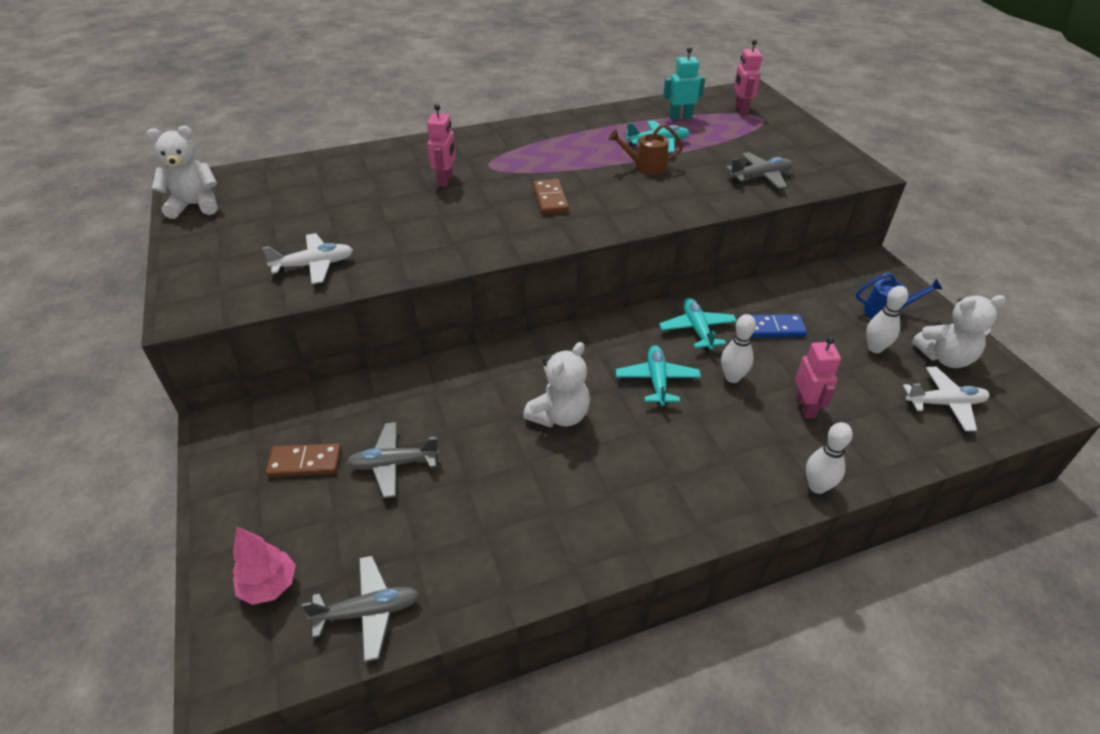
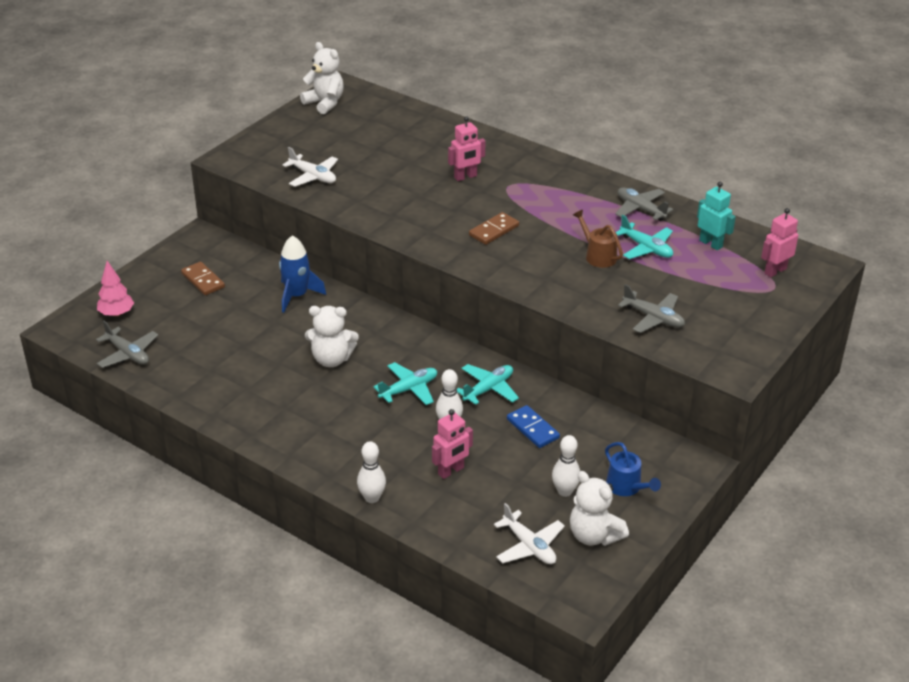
camera: 55 degrees right, 5 degrees down
(393, 464) = (230, 313): grey plane -> grey plane (640, 209)
(424, 394) = (297, 296): none -> blue rocket

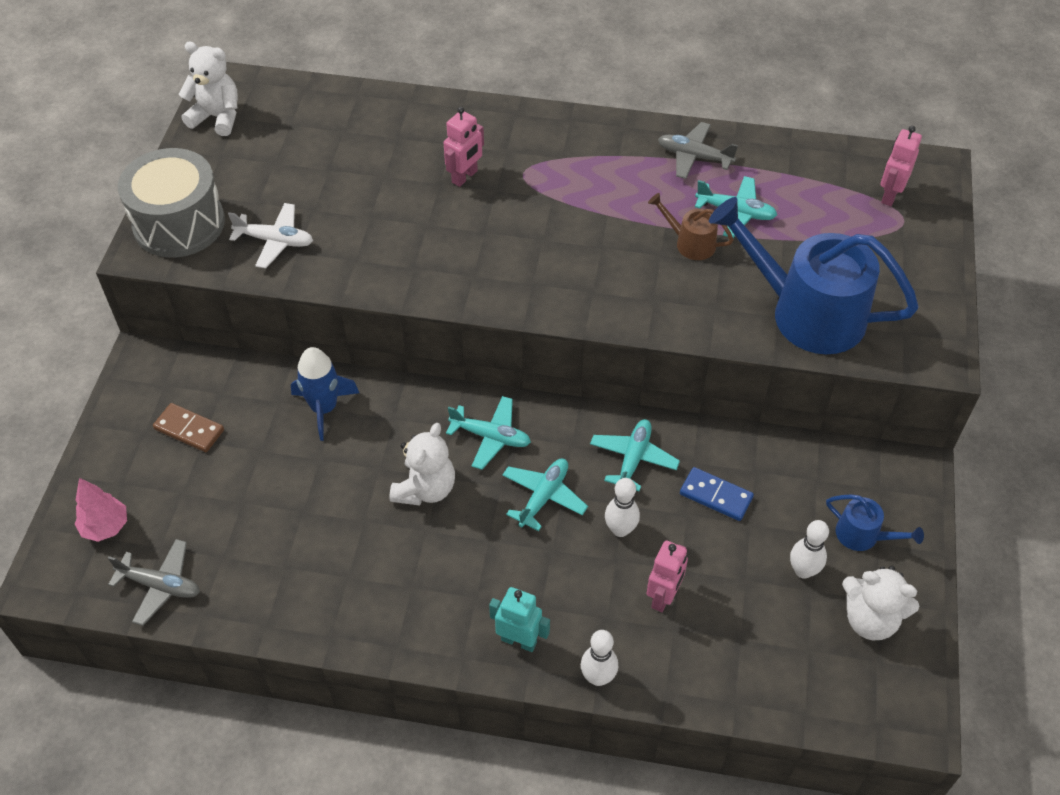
camera: 25 degrees left, 15 degrees up
(259, 151) = (179, 223): none -> grey drum
(331, 359) = (425, 489): white teddy bear -> white teddy bear turned 45 degrees counterclockwise
(397, 345) = (490, 437): none -> turquoise plane
(494, 231) = (549, 248): brown domino -> none
(529, 546) = (812, 666): white plane -> none
(653, 318) = (806, 313): grey plane -> blue watering can
(711, 243) = (800, 180): turquoise robot -> turquoise robot (519, 640)

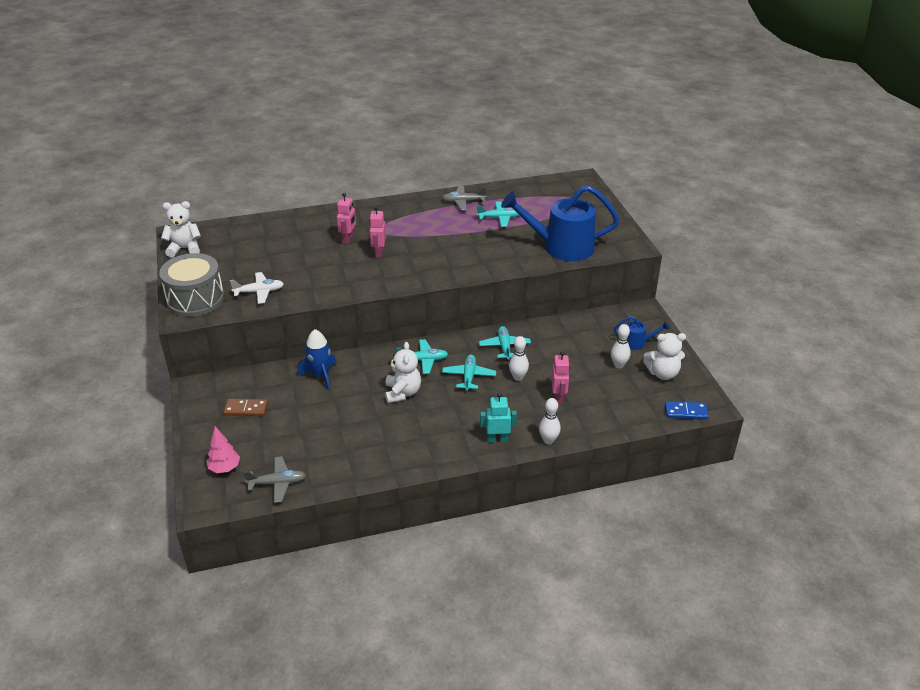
camera: 25 degrees left, 15 degrees down
(690, 243) = (486, 235): brown watering can -> none
(716, 496) = (556, 349): blue domino -> blue domino (686, 412)
(890, 195) = (568, 193): pink robot -> pink robot (378, 253)

